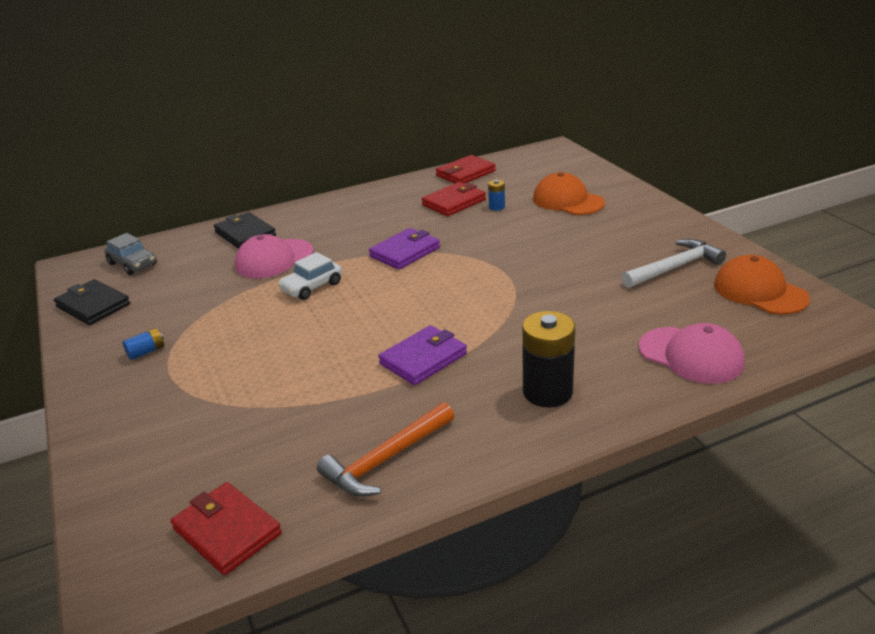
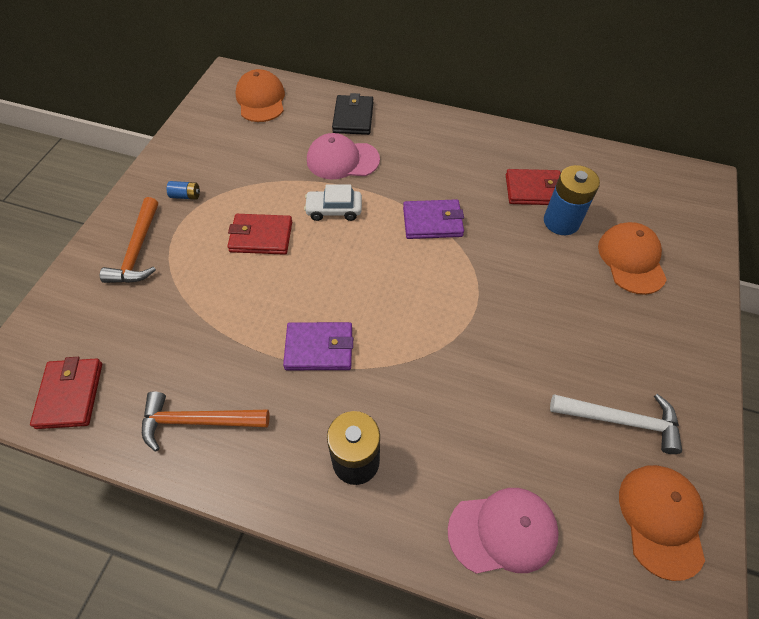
camera: 40 degrees right, 25 degrees up
(93, 306) = (203, 126): black wallet -> none
(133, 264) = (261, 100): grey car -> orange cap
(148, 409) = (138, 250): none -> orange hammer
(465, 173) = (585, 159): red wallet -> red wallet (261, 237)
(497, 207) = (561, 222): blue battery -> blue battery, size x2.13
(691, 355) = (503, 531): pink cap -> pink cap turned 90 degrees counterclockwise

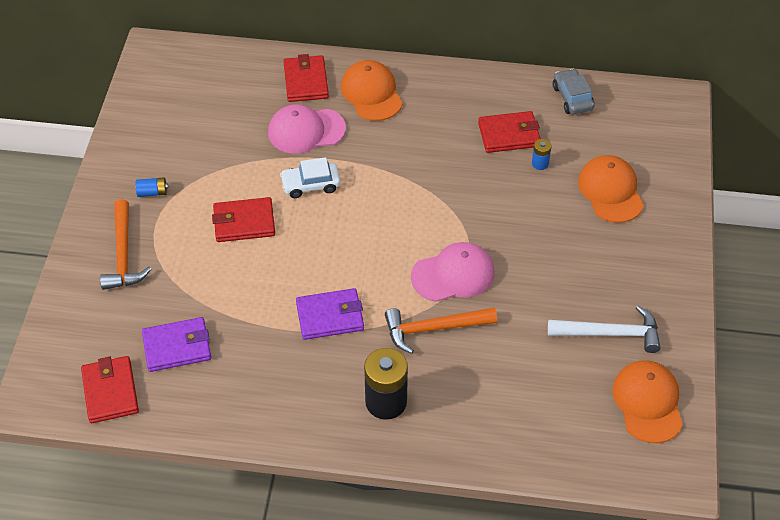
camera: 10 degrees left, 5 degrees down
(198, 421) = (236, 394): orange hammer -> orange hammer (433, 328)
(261, 100) = (198, 74): orange cap -> orange cap (371, 93)
(353, 118) = (306, 81): black wallet -> red wallet
(432, 222) = (413, 182): purple wallet -> purple wallet (177, 347)
(503, 531) = (520, 432): pink cap -> pink cap (453, 275)
(561, 222) = (540, 163): blue battery -> blue battery, size x0.47
(599, 164) = (572, 98): none -> grey car

